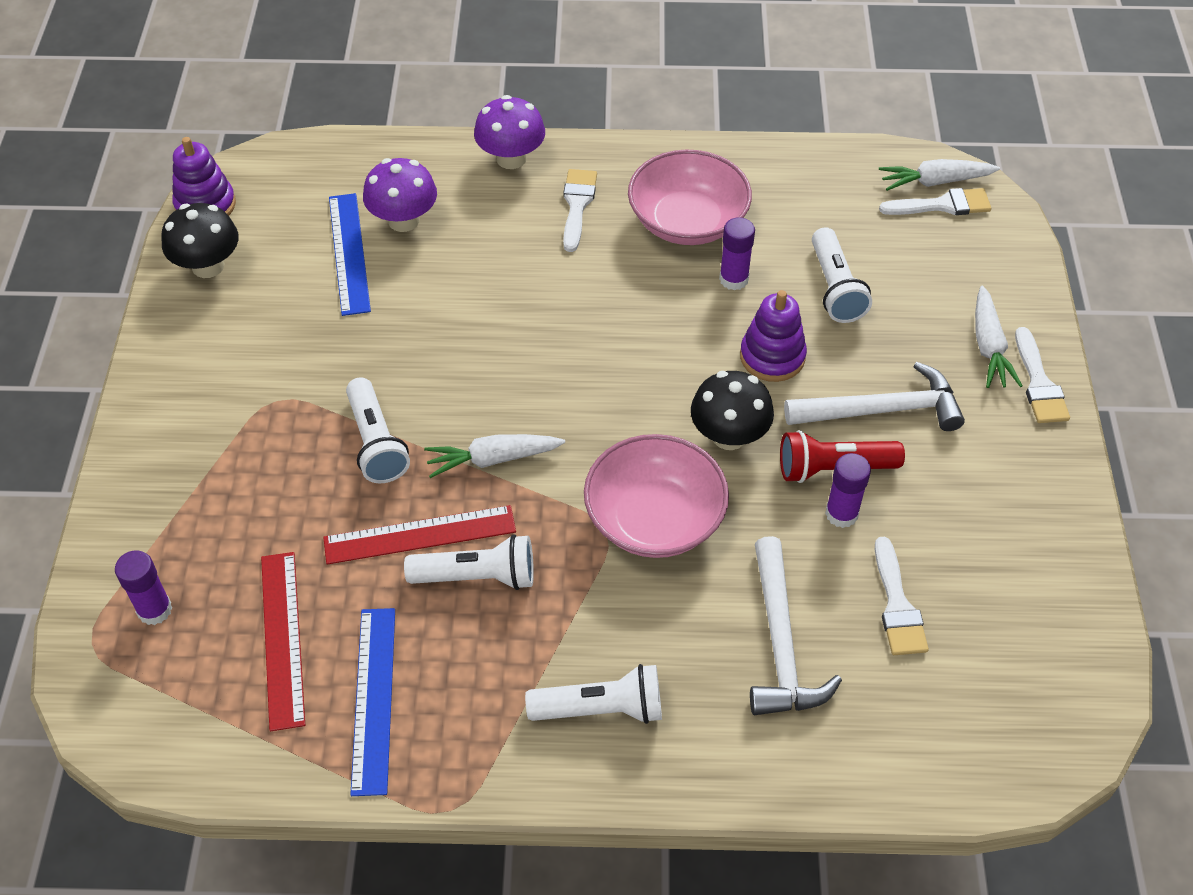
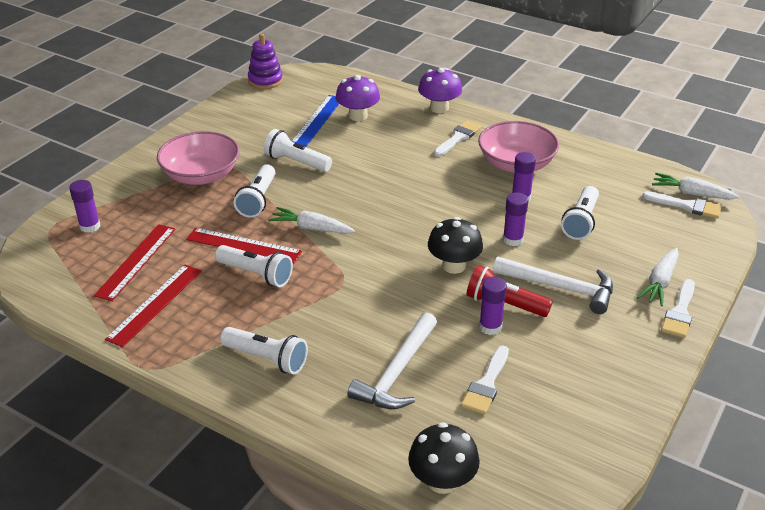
camera: 30 degrees right, 15 degrees down
(208, 266) = (244, 104): black mushroom -> black mushroom (442, 481)
(374, 699) = (155, 304): blue ruler -> red ruler
(378, 347) = (296, 162): none -> white flashlight
(654, 518) = (376, 286): pink bowl -> pink bowl (201, 175)
(772, 357) = (513, 239): purple stacking toy -> purple glue stick

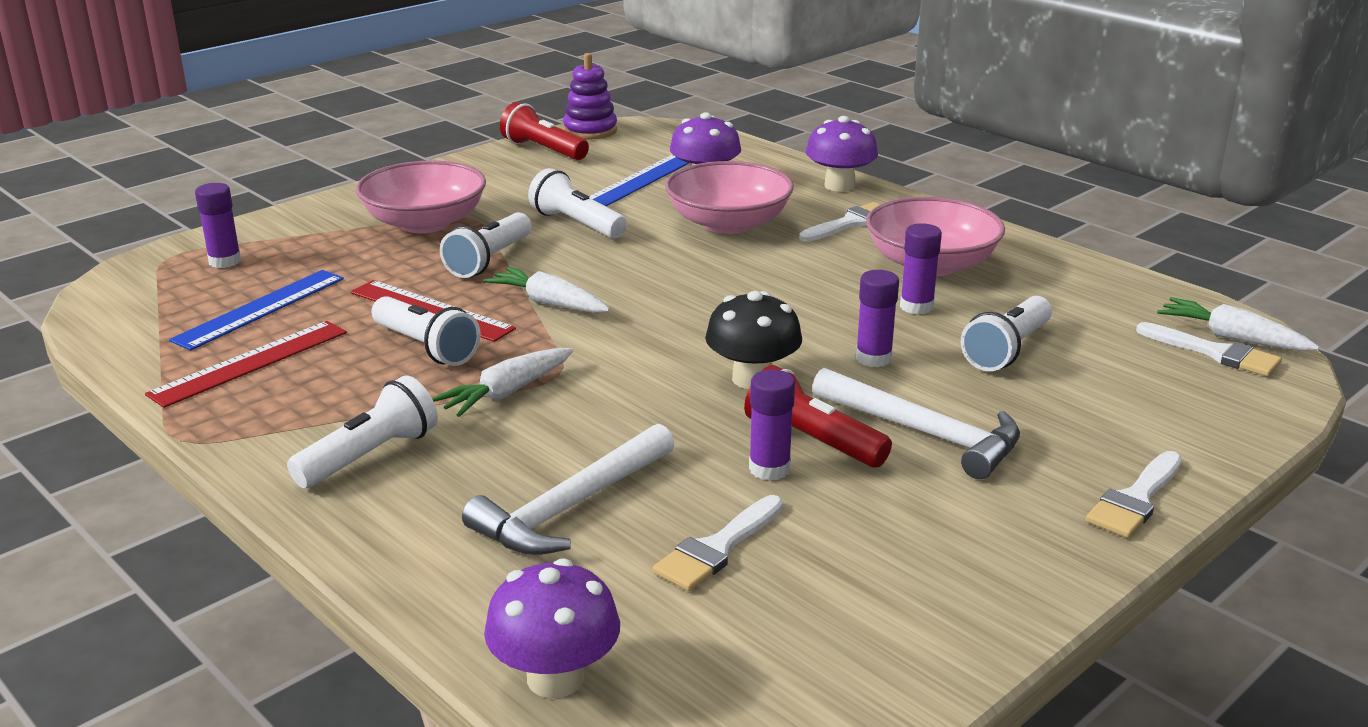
camera: 15 degrees right, 10 degrees down
(136, 261) = (260, 309): red ruler -> blue ruler
(244, 102) = (543, 150): none -> red flashlight
(267, 359) = (370, 456): white flashlight -> white flashlight turned 90 degrees counterclockwise
(387, 148) = (728, 223): none -> pink bowl
(442, 481) = (555, 678): black mushroom -> purple mushroom
(660, 282) = (1115, 451): white carrot -> white carrot (507, 393)

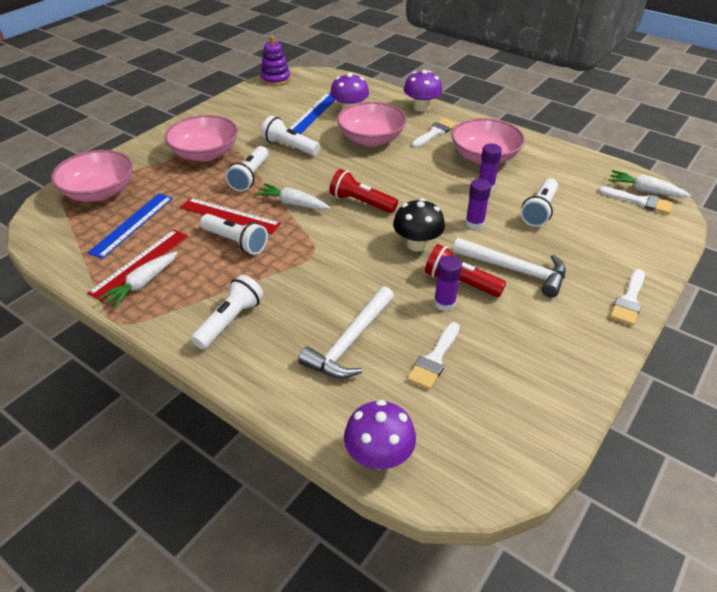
camera: 10 degrees left, 15 degrees up
(225, 261) = (99, 192): purple glue stick -> pink bowl
(507, 393) = (290, 268): white carrot -> white carrot (142, 284)
(543, 150) = (254, 95): red flashlight -> red flashlight (361, 202)

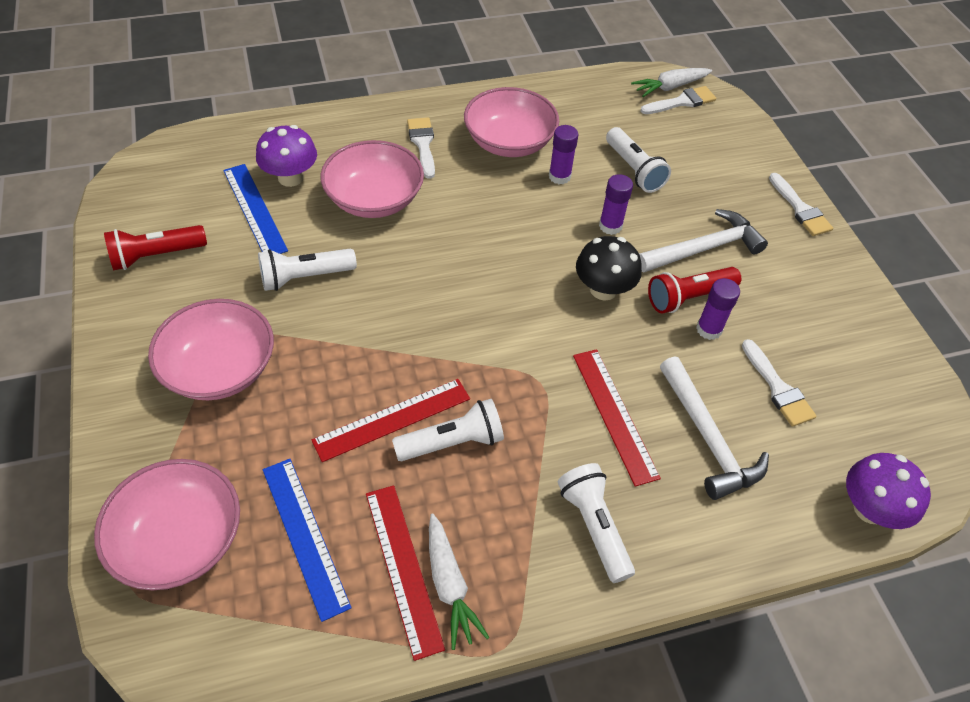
camera: 55 degrees left, 10 degrees up
(250, 177) = (329, 353): white flashlight -> none
(275, 79) = (119, 194): purple stacking toy -> none
(293, 203) = (430, 345): white carrot -> none
(322, 292) = (614, 414): none -> red ruler
(361, 202) = (489, 286): red flashlight -> red flashlight (156, 256)
(421, 107) = (359, 119): purple mushroom -> none

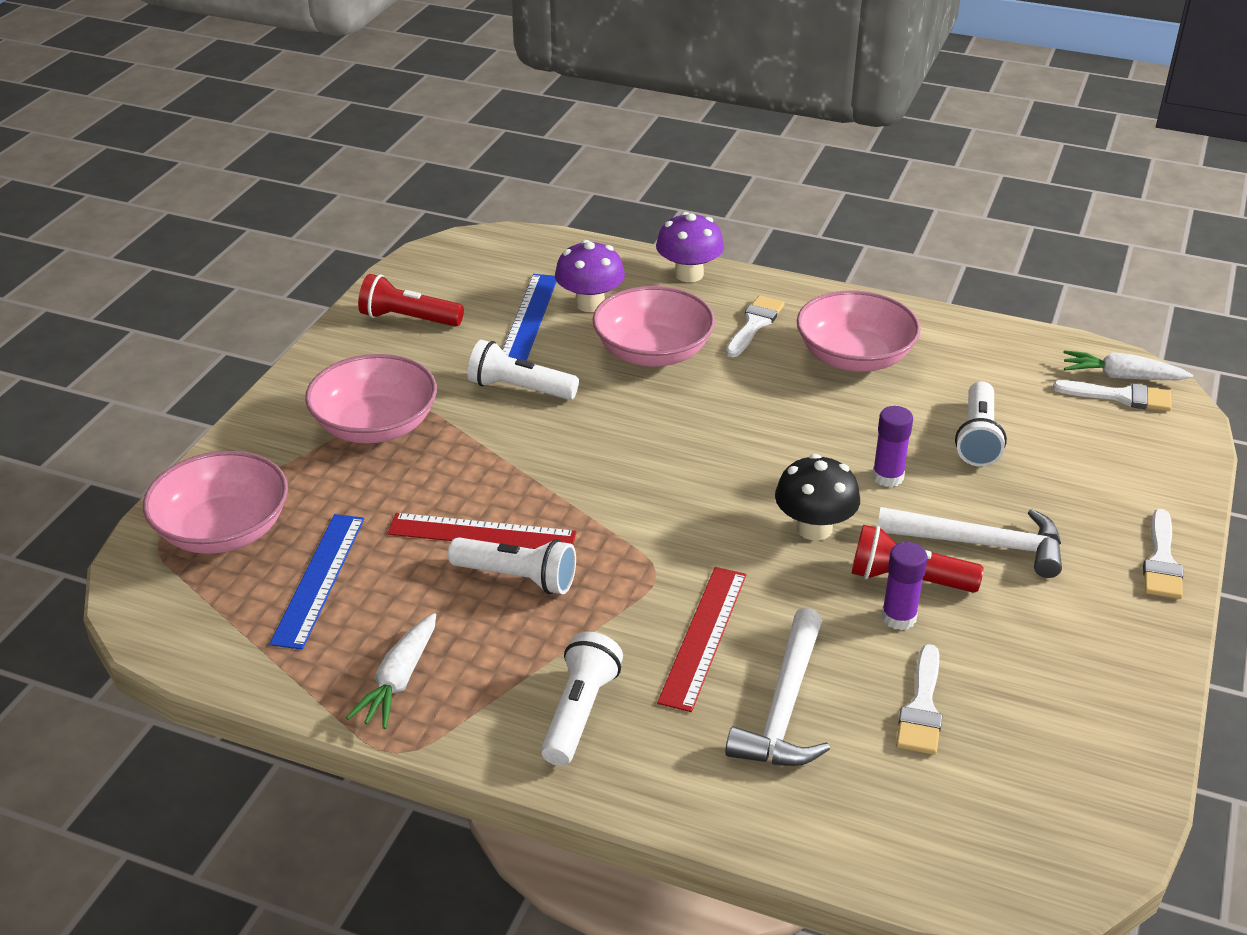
camera: 40 degrees right, 15 degrees down
(403, 568) = (374, 646): red ruler -> none
(559, 176) = (878, 409): purple glue stick -> none
(870, 509) = (906, 866): purple mushroom -> purple mushroom (689, 274)

